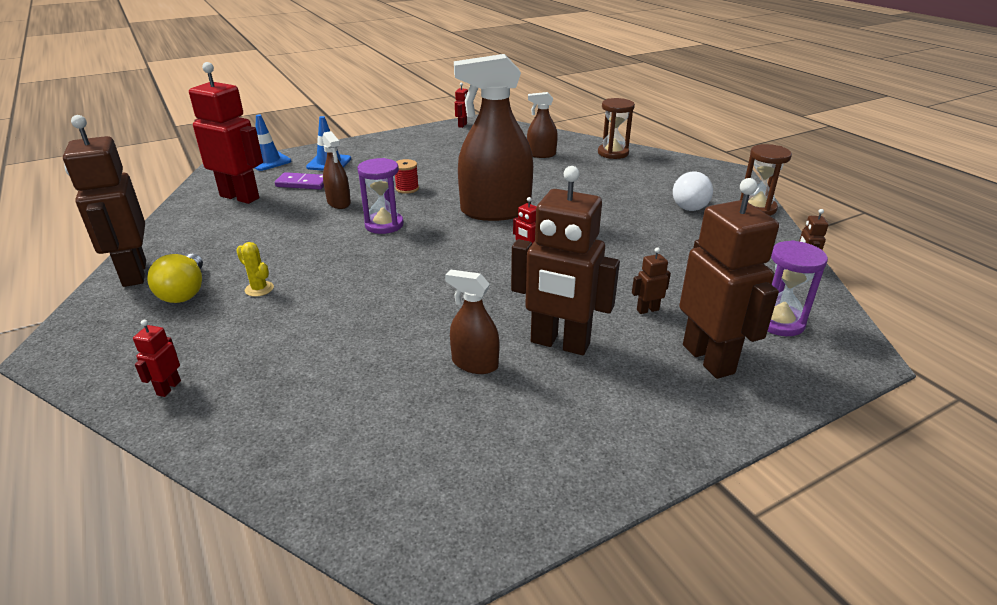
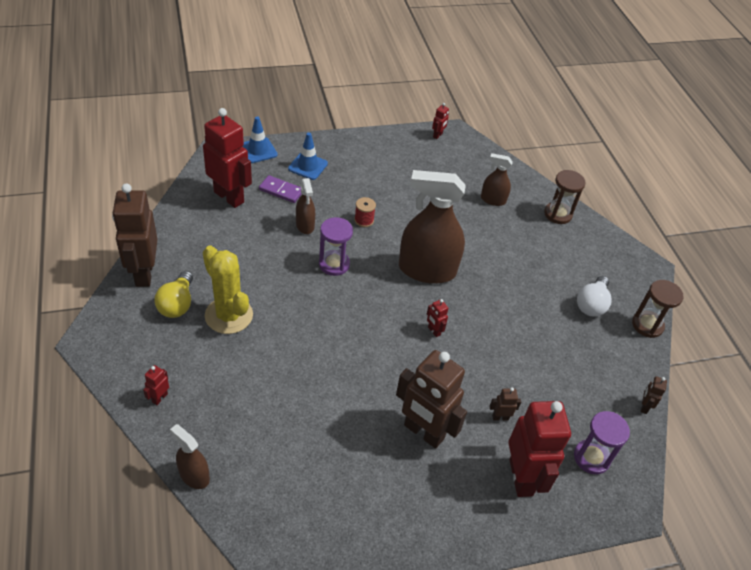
camera: 10 degrees right, 15 degrees up
(259, 289) = (229, 315): yellow cactus -> yellow cactus, size x2.30
(474, 363) = (359, 434): brown spray bottle -> brown spray bottle (194, 475)
(709, 359) = (521, 477): brown robot -> red robot

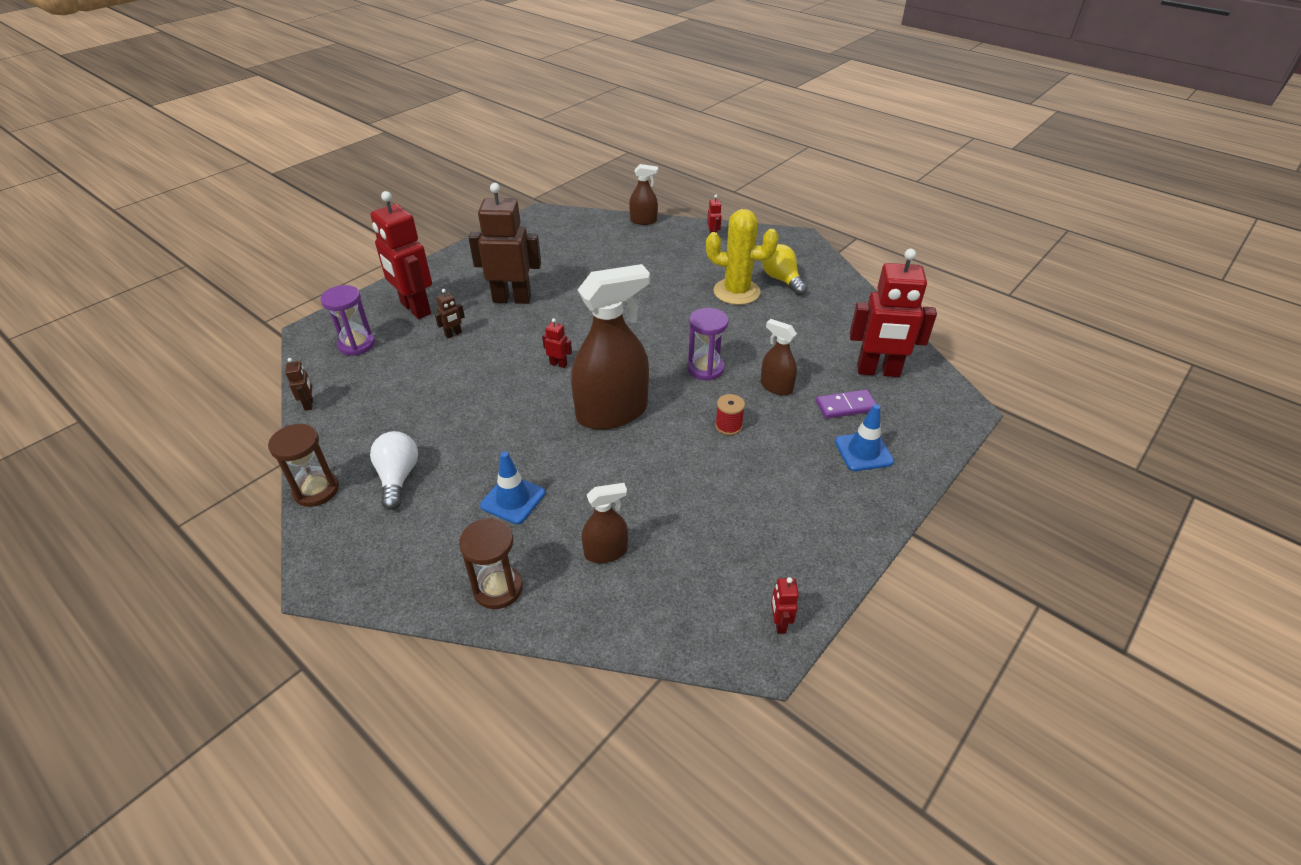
camera: 150 degrees right, 5 degrees down
(144, 273) = (836, 284): brown robot -> none
(258, 150) = (936, 436): blue traffic cone -> blue traffic cone (513, 499)

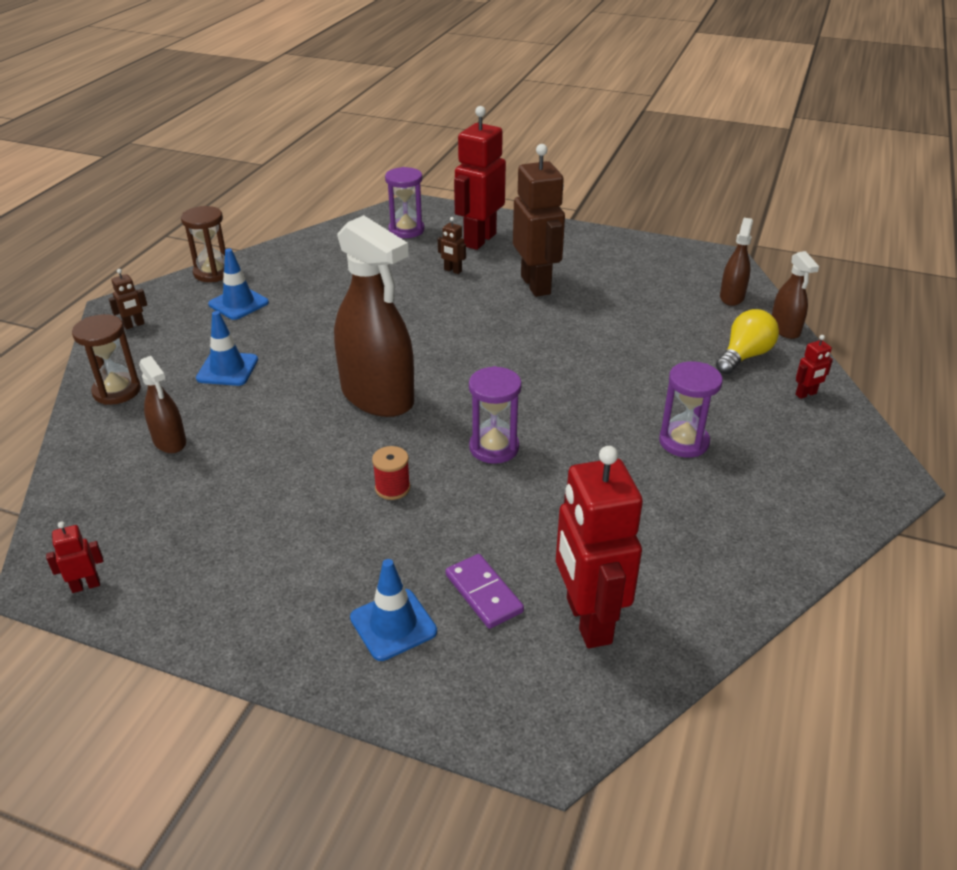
camera: 70 degrees right, 5 degrees down
(309, 404) = (315, 236): brown robot -> brown robot (134, 325)
(398, 478) = (238, 303): white light bulb -> blue traffic cone
(558, 364) = (441, 342): red robot -> none
(736, 292) = (683, 442): yellow cactus -> purple hourglass
(776, 387) = (490, 516): brown spray bottle -> brown spray bottle (731, 297)
(782, 280) = (752, 480): yellow light bulb -> yellow light bulb (744, 356)

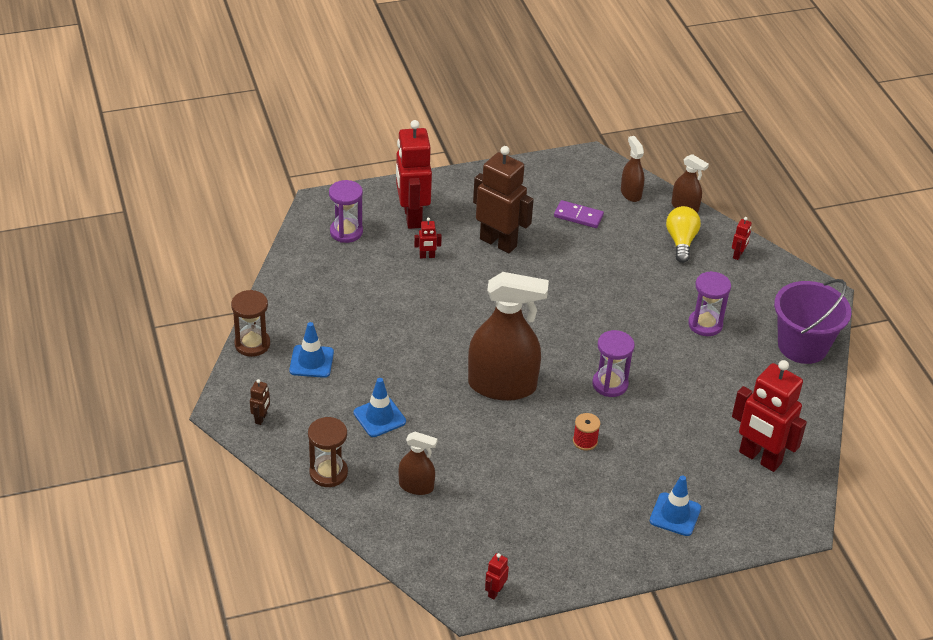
camera: 40 degrees left, 5 degrees up
(452, 270) = (427, 256): brown robot -> red robot
(483, 593) = (698, 473): purple domino -> purple domino (578, 216)
(797, 521) = (802, 346): none -> purple bucket

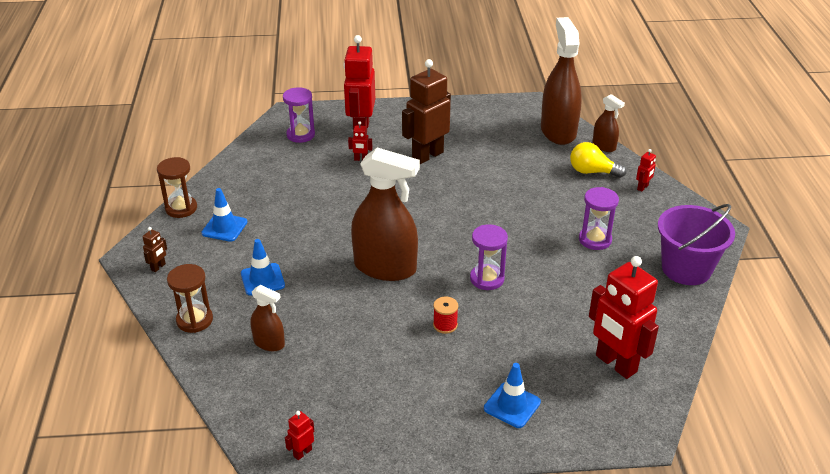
camera: 15 degrees right, 5 degrees down
(498, 242) = (427, 155): brown robot -> brown robot turned 90 degrees counterclockwise
(578, 216) = (505, 143): purple domino -> none
(630, 193) = (558, 131): brown spray bottle -> brown spray bottle, size x2.04
(681, 242) = (592, 172): yellow light bulb -> yellow light bulb turned 90 degrees counterclockwise

